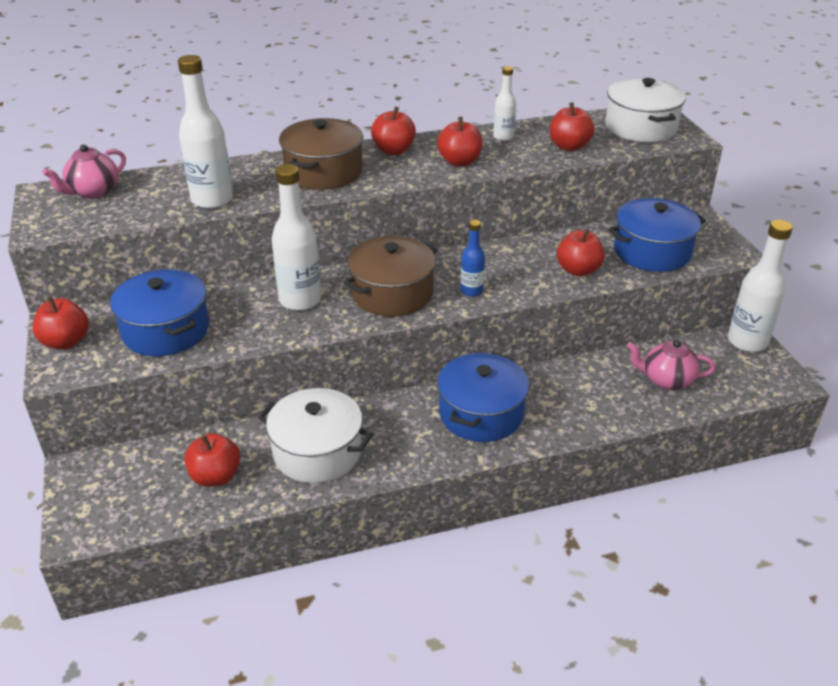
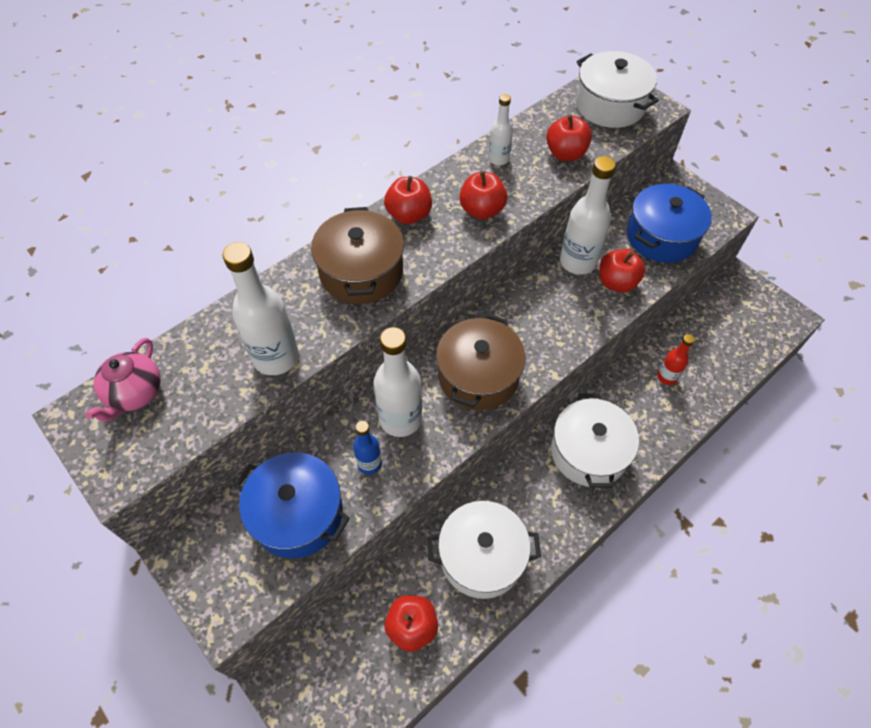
camera: 25 degrees left, 20 degrees up
(66, 342) = (206, 574): red apple -> none
(471, 291) = (544, 344): blue bottle -> blue bottle (369, 463)
(481, 413) = (588, 452): blue pot -> white pot
(607, 385) = (667, 377): none -> red bottle
(666, 380) = (706, 352): pink teapot -> none
(747, 341) = (742, 285): white bottle -> white bottle (577, 262)

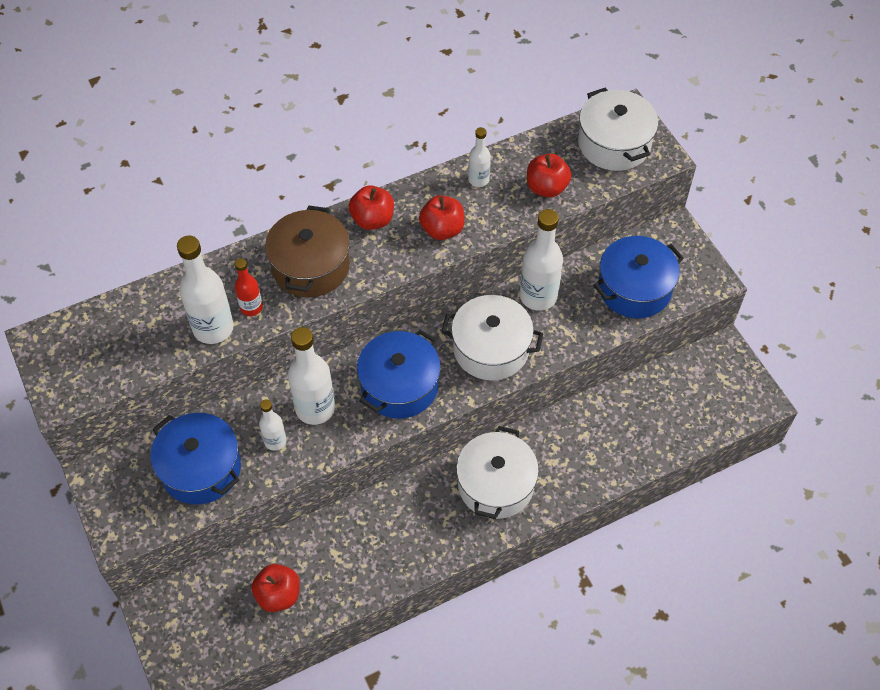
camera: 15 degrees right, 0 degrees up
(134, 393) = (89, 332): pink teapot -> none
(369, 463) = (275, 441): blue bottle -> white bottle
(478, 376) = (399, 385): brown pot -> blue pot
(481, 556) = (360, 552): white pot -> white pot (491, 349)
(616, 282) = (568, 326): red apple -> none
(667, 377) = (603, 432): red bottle -> red bottle (251, 307)

